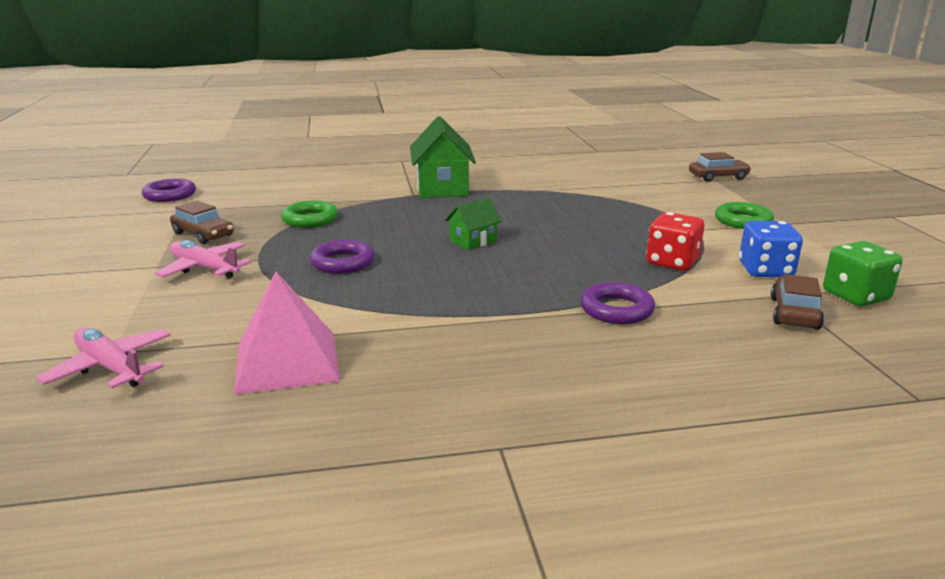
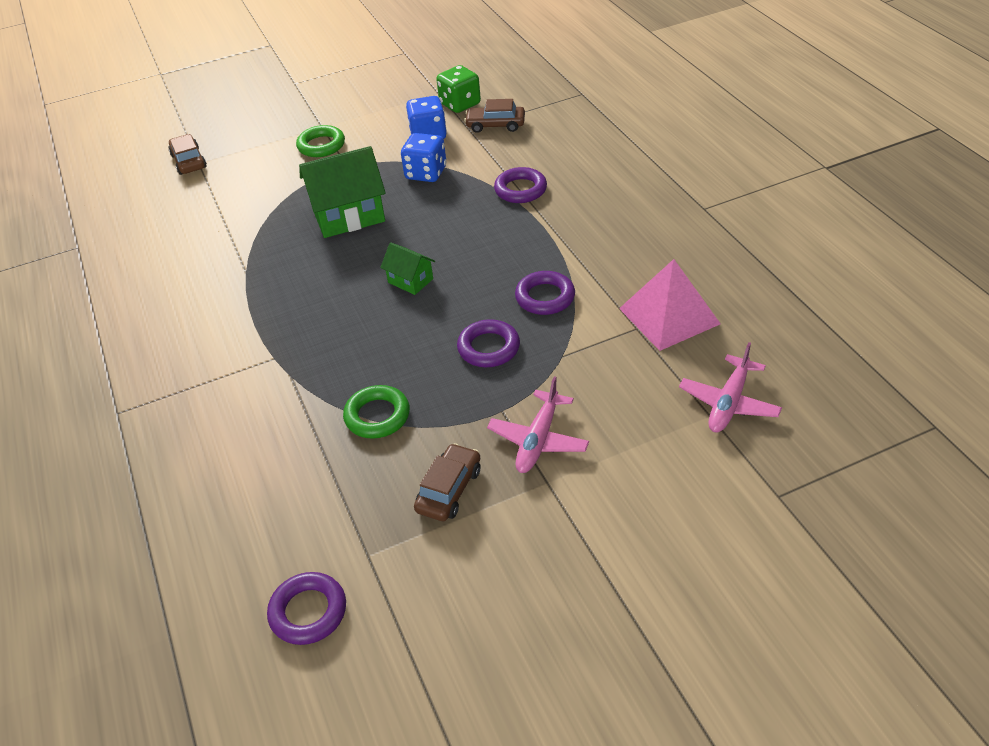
camera: 100 degrees left, 20 degrees up
(391, 296) = (545, 297): none -> purple ring
(442, 188) = (245, 341): green house -> green house (348, 216)
(672, 262) = (426, 173): red dice -> blue dice

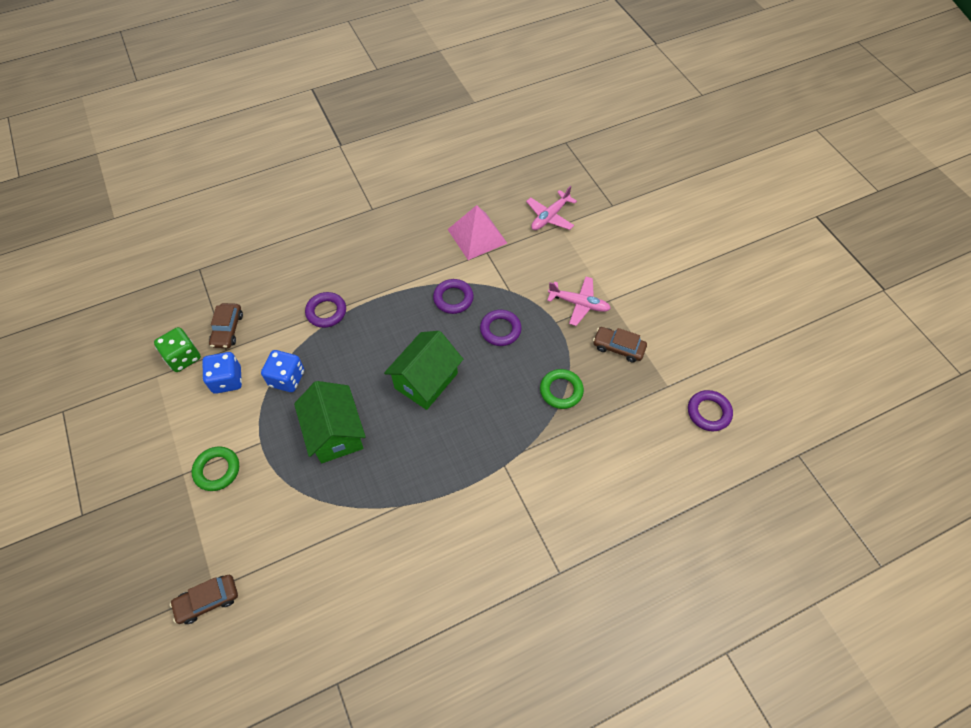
camera: 95 degrees left, 15 degrees up
(410, 280) = (426, 380): green house -> green house, size x1.91
(729, 403) = (550, 216): pink plane -> pink plane turned 105 degrees clockwise

